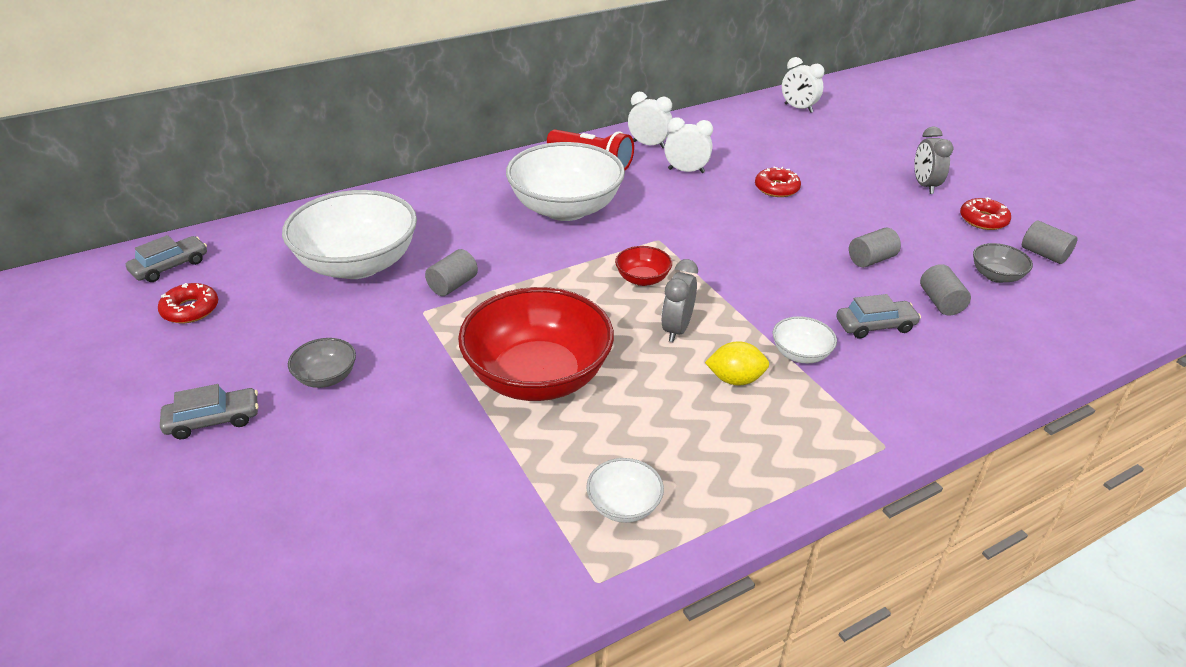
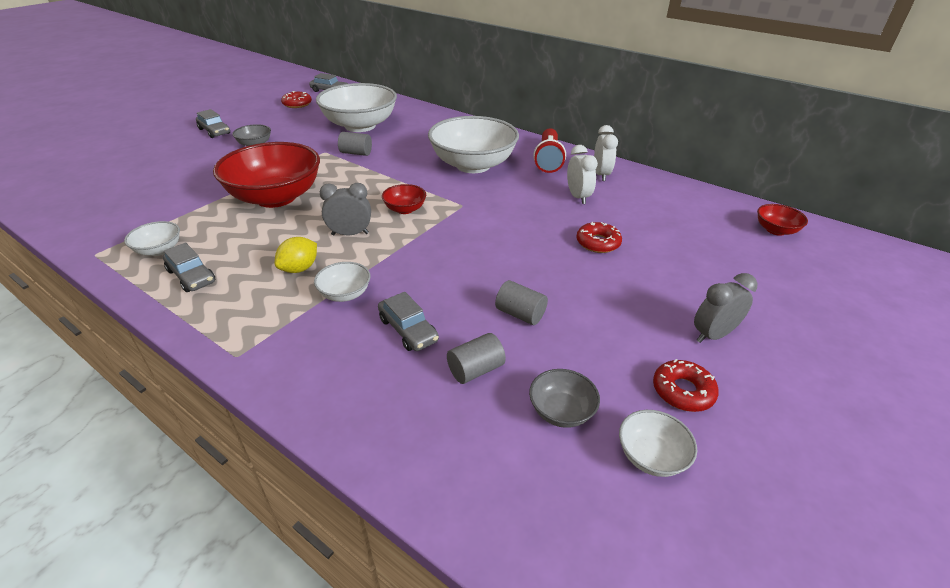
camera: 65 degrees right, 0 degrees up
(710, 474) = (191, 276): none -> grey car
(735, 379) = (299, 268): yellow lemon -> yellow lemon turned 60 degrees clockwise
(798, 108) = (775, 230): white clock -> red bowl
(1043, 254) = (651, 456): grey cylinder -> white bowl

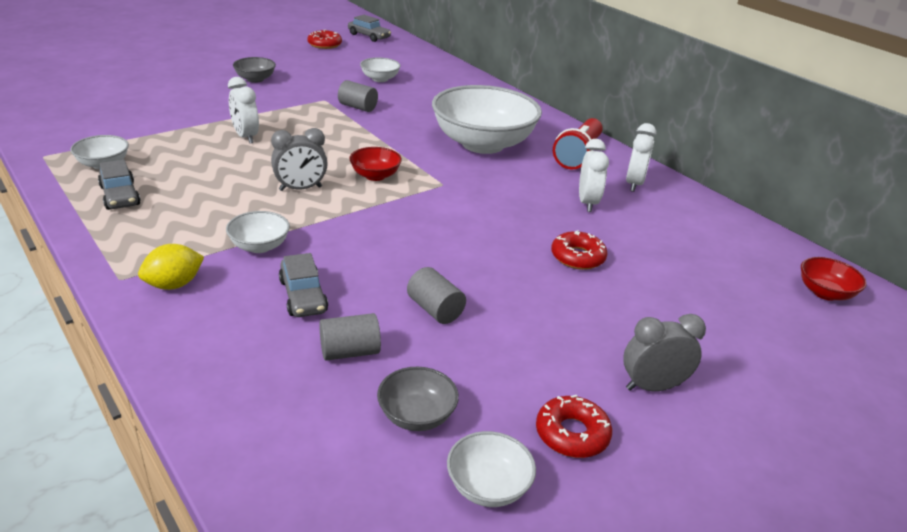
camera: 15 degrees right, 5 degrees down
(214, 131) = (222, 58): grey car -> none
(276, 197) = (246, 137): red bowl -> white clock
(299, 268) = (228, 211): yellow lemon -> yellow lemon (174, 284)
(350, 234) = (300, 188): grey clock -> grey clock turned 150 degrees clockwise
(360, 126) = (380, 79): white bowl -> white bowl, size x0.44

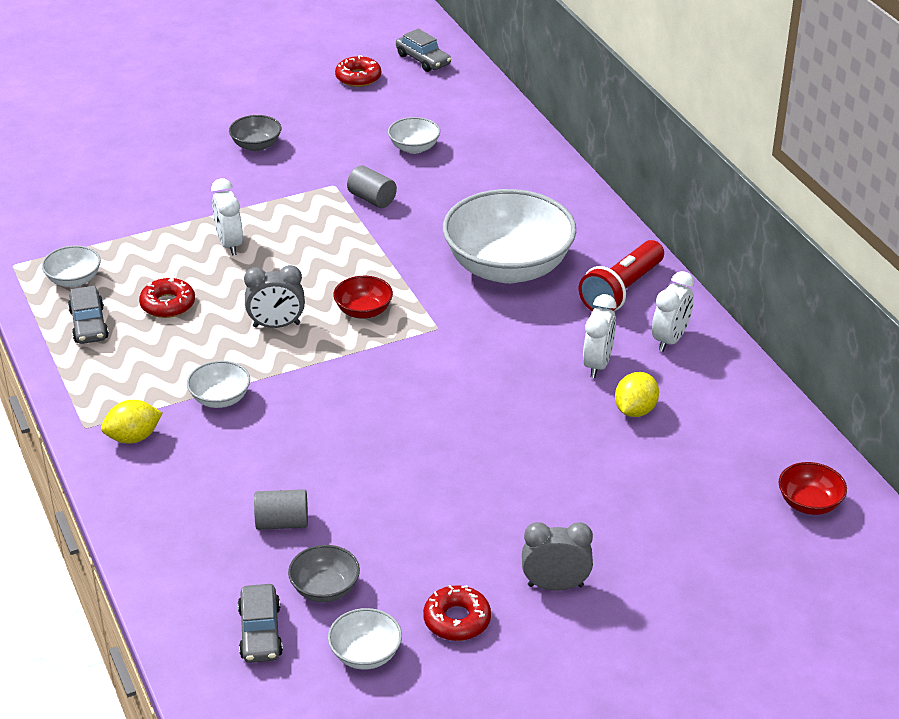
camera: 15 degrees right, 5 degrees up
(303, 296) = (251, 460): grey car -> grey car (260, 632)
(435, 309) = (375, 486): grey cylinder -> none
(577, 257) = (550, 437): red donut -> red donut (168, 304)
(637, 233) = (635, 410): none -> yellow lemon

